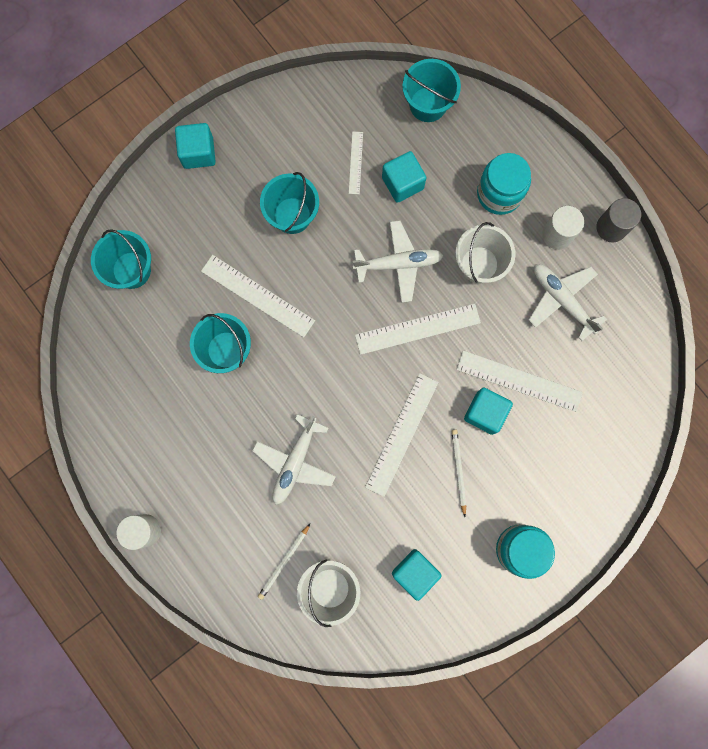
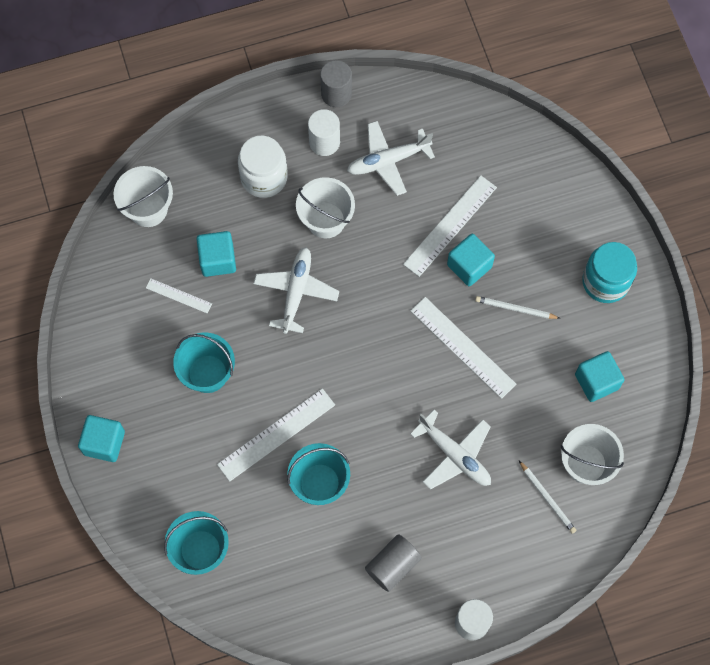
camera: 70 degrees left, 10 degrees down
(173, 441) = (392, 565): none -> grey cylinder
(417, 329) = (367, 297): white ruler -> none
(428, 104) = (148, 209): turquoise bucket -> white bucket
(499, 193) = (264, 177): turquoise jar -> white jar

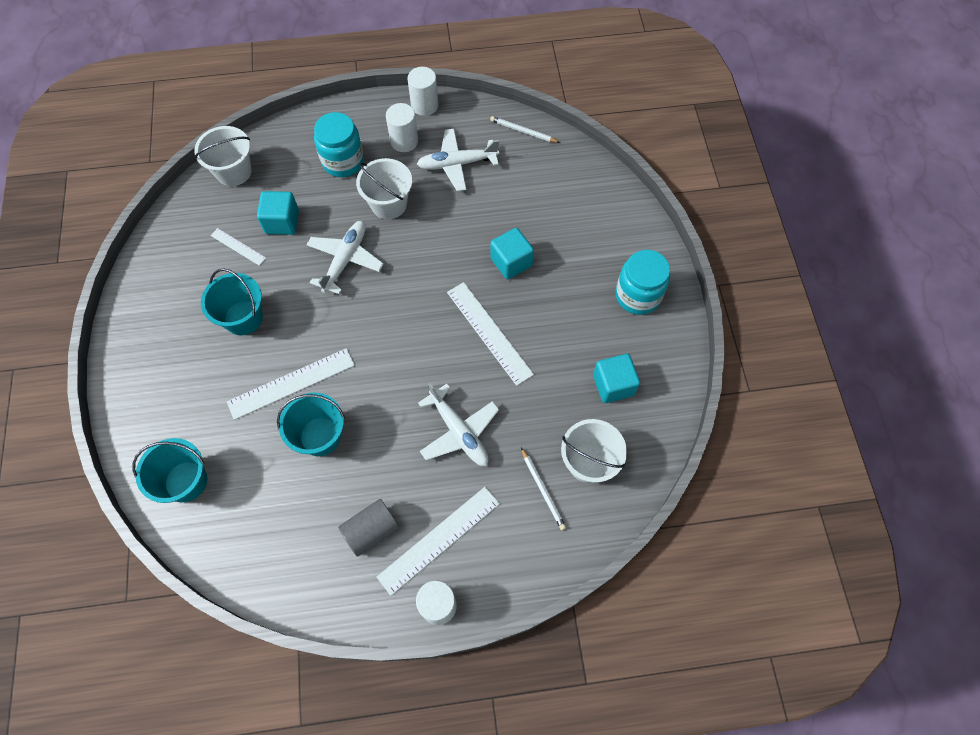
camera: 10 degrees right, 5 degrees down
(104, 443) = (128, 364): turquoise cube -> none
(264, 177) = (343, 161): white jar -> turquoise jar
(336, 94) = (424, 105): grey cylinder -> white cylinder
(450, 225) = (501, 225): white ruler -> white ruler (439, 539)
(515, 309) = (547, 306): white pencil -> white pencil (523, 131)

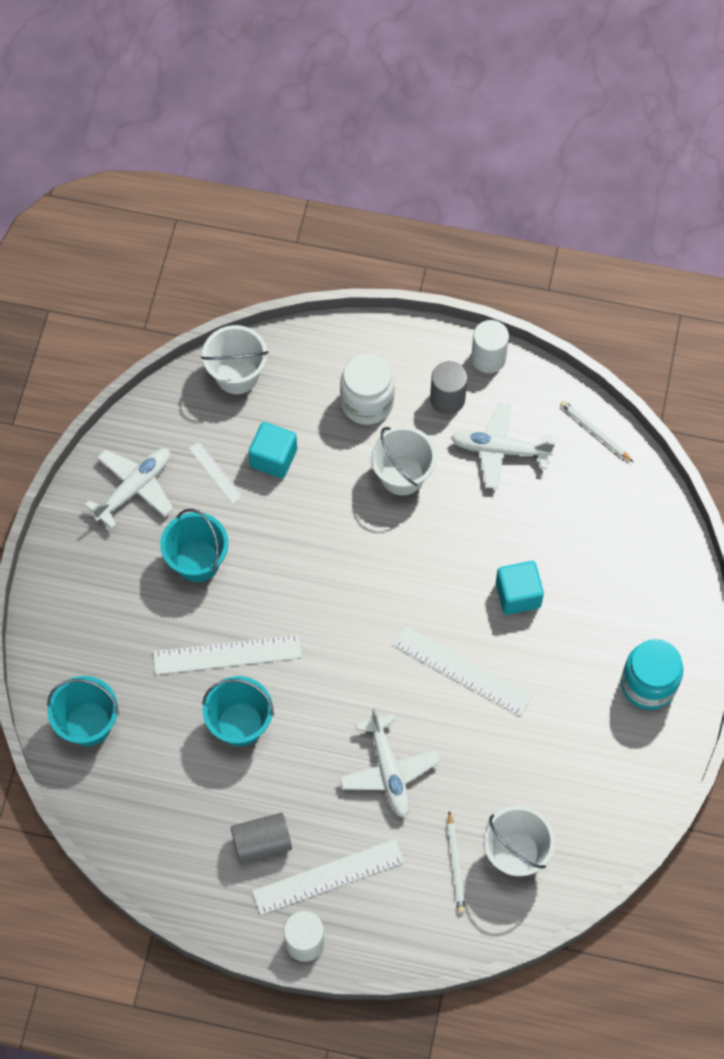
camera: 20 degrees right, 0 degrees up
(343, 161) = (367, 402): turquoise jar -> white jar
(345, 260) = (330, 529): white plane -> white plane (134, 488)
(404, 141) = (447, 399): white cylinder -> grey cylinder
(489, 332) = (462, 670): white ruler -> white ruler turned 45 degrees counterclockwise
(613, 385) = (577, 778): turquoise cube -> none

